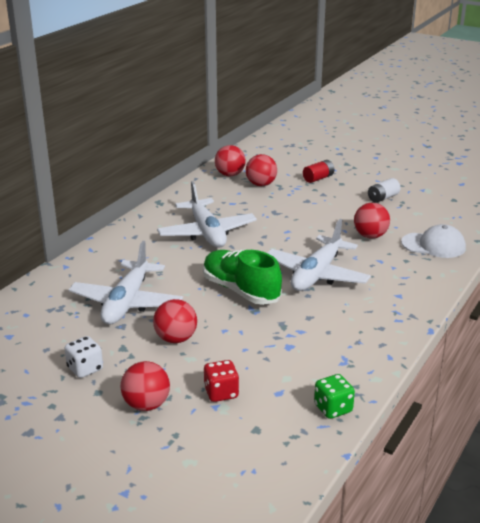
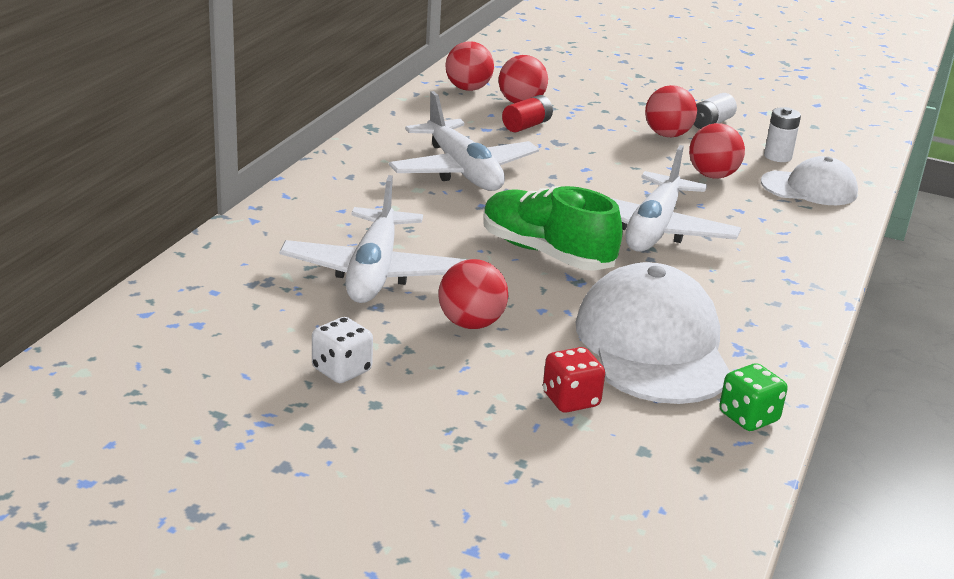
camera: 10 degrees left, 0 degrees up
(146, 405) = (460, 420): red ball -> red ball (667, 135)
(288, 356) = (653, 345): none -> white cap
(318, 178) = (604, 95): red battery -> red battery (526, 126)
(420, 222) = (777, 156): none -> white battery

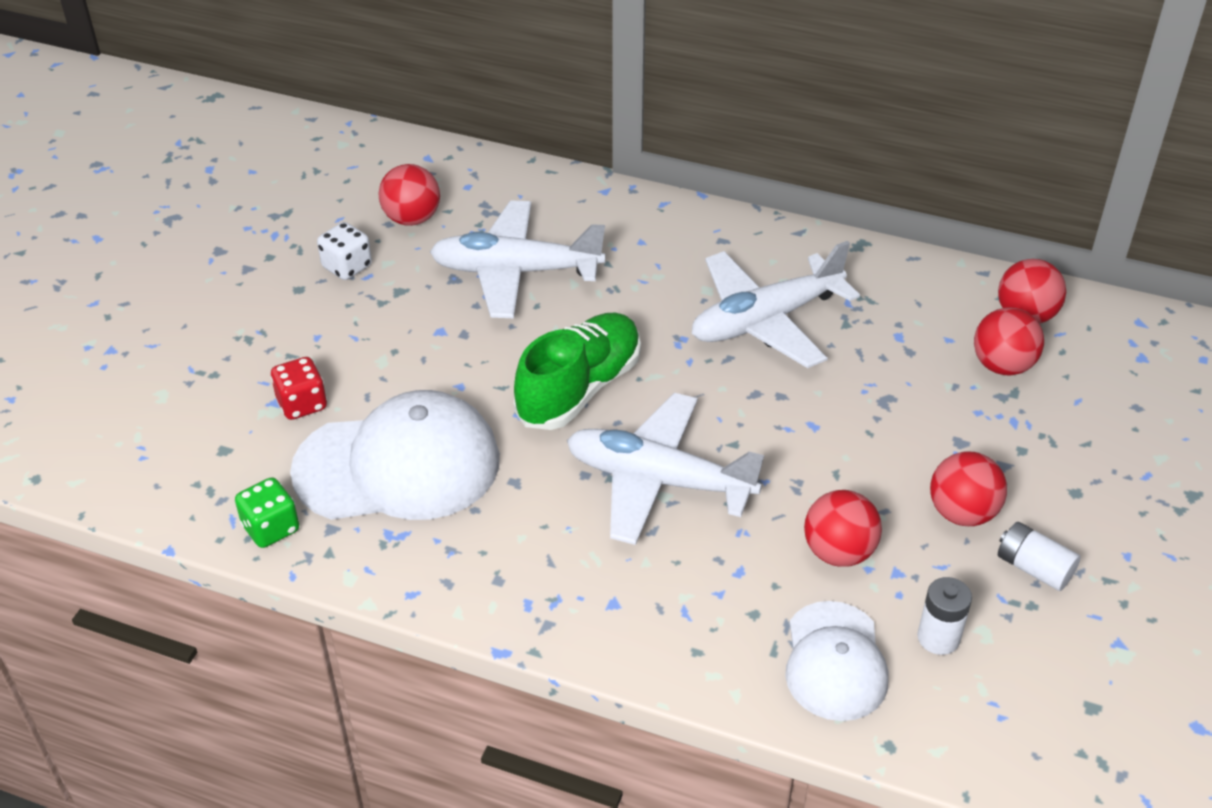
camera: 90 degrees right, 15 degrees up
(471, 323) = (428, 338): red ball -> red ball (412, 219)
(526, 126) = (926, 371): red battery -> none

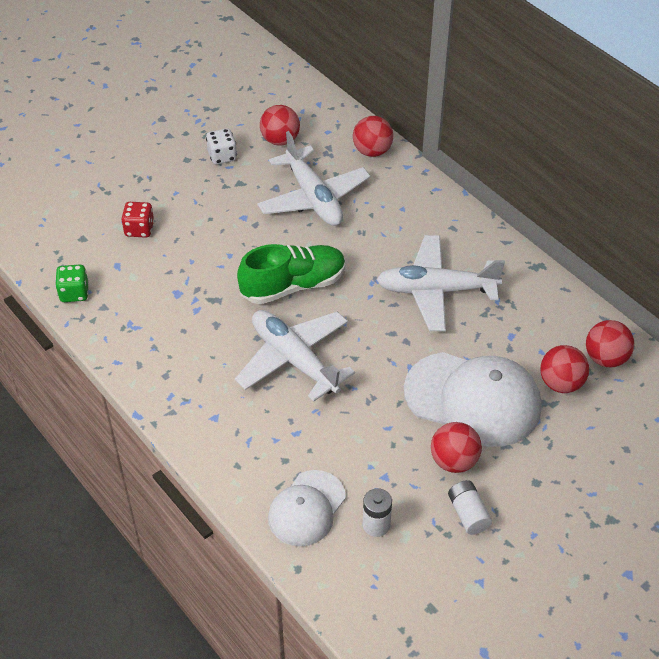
camera: 30 degrees right, 5 degrees up
(398, 465) = (162, 287): white cap -> white cap (473, 399)
(515, 272) = (313, 198): white plane -> white plane turned 150 degrees counterclockwise
(838, 552) = (361, 449): red ball -> red ball (372, 151)

